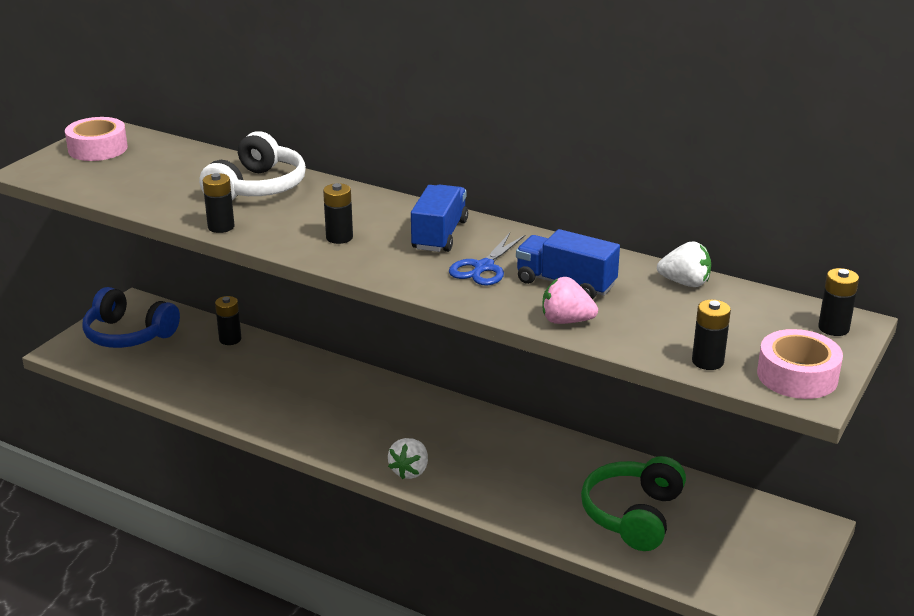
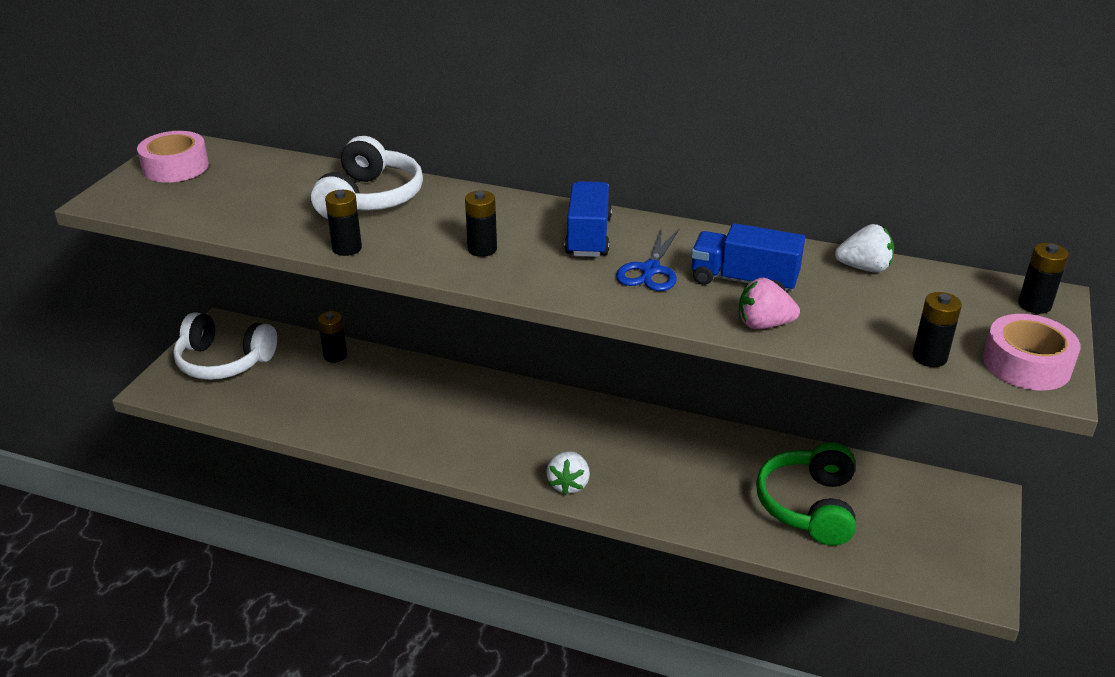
camera: 10 degrees left, 5 degrees up
(128, 334) = (224, 361): blue headphones -> white headphones

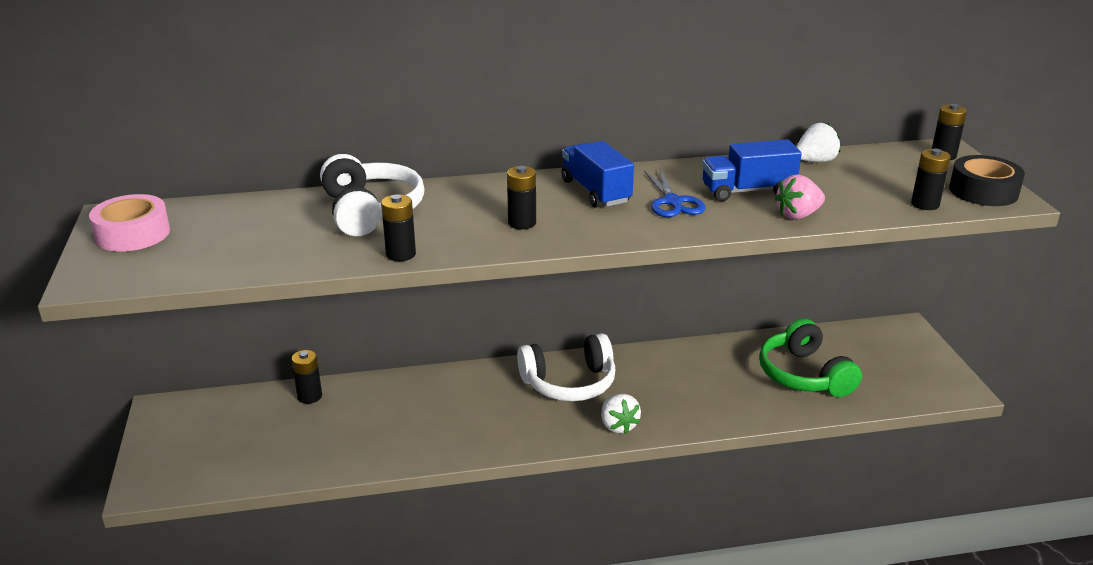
camera: 30 degrees left, 5 degrees down
(224, 361) = (197, 439): white headphones -> white headphones (569, 383)
(1026, 364) = (983, 191): pink tape -> black tape

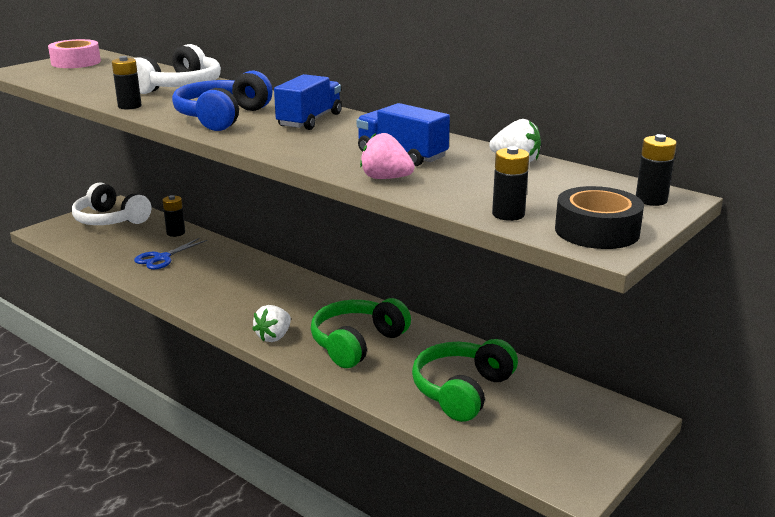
camera: 50 degrees right, 5 degrees down
(522, 223) = (222, 117): black battery -> blue headphones
(569, 383) = (302, 300): white headphones -> white headphones (110, 220)
(673, 202) = (334, 141): blue scissors -> blue scissors (162, 258)
(680, 389) = (357, 343): none -> green headphones

